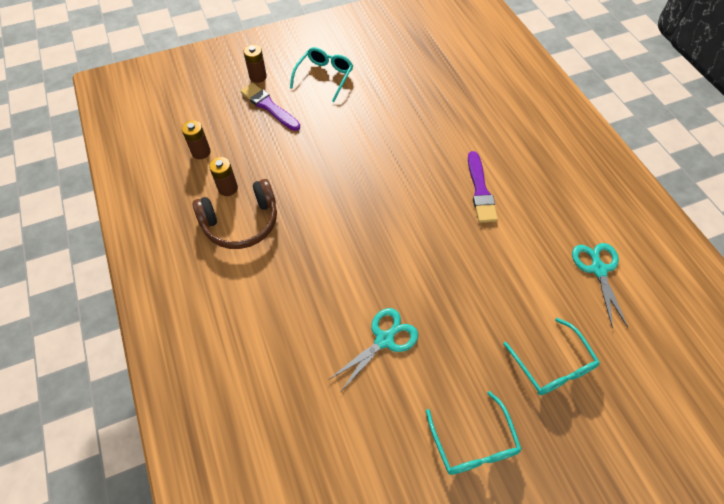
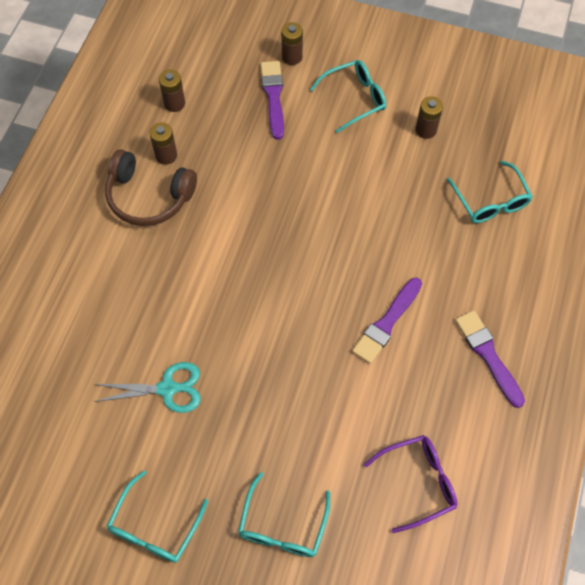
camera: 40 degrees right, 5 degrees up
(386, 68) = (426, 130): none -> brown battery
(465, 83) = (490, 201): none -> turquoise glasses
(555, 167) = (488, 355): none -> purple brush
(598, 269) = (418, 482): turquoise scissors -> purple glasses

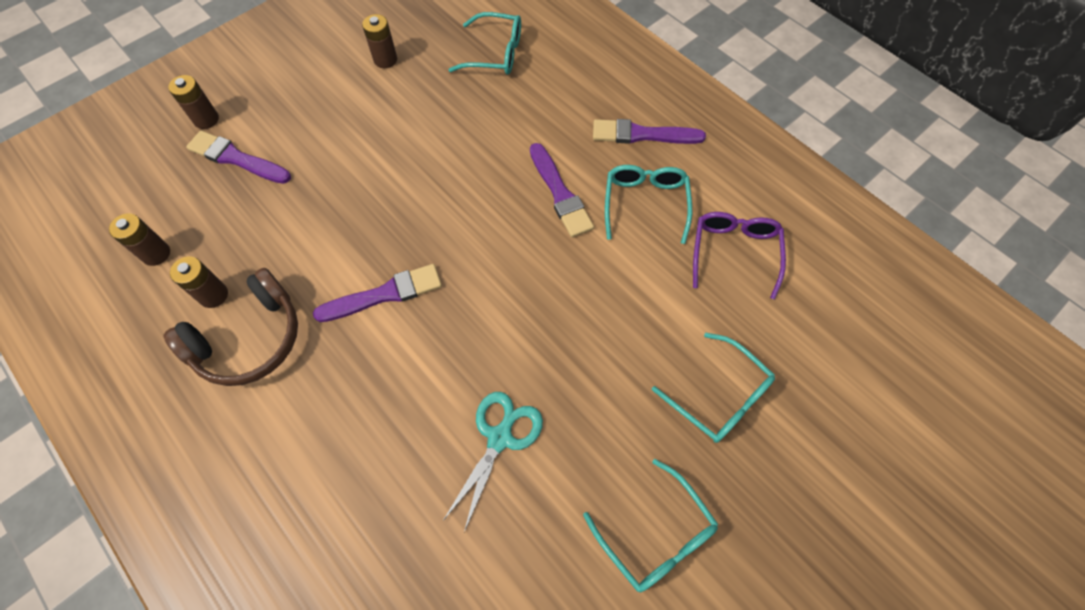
camera: 60 degrees left, 0 degrees up
(228, 255) = (384, 294): none -> purple brush
(354, 99) = (303, 94): turquoise glasses -> turquoise glasses (645, 204)

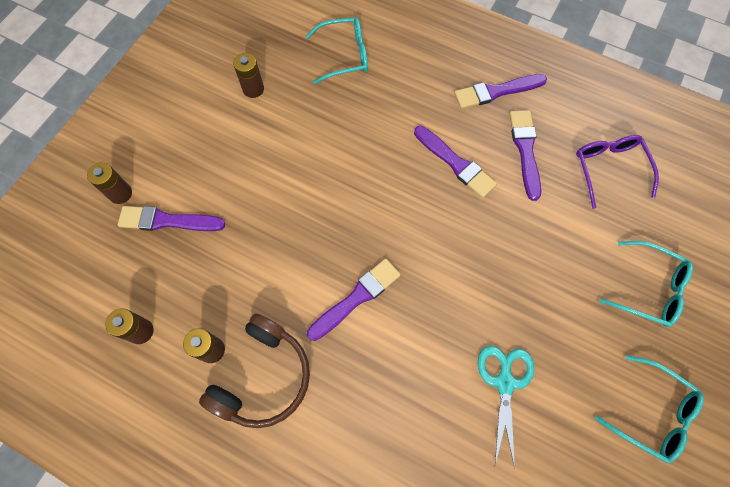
camera: 20 degrees left, 5 degrees up
(645, 204) = (525, 150): turquoise glasses -> purple brush

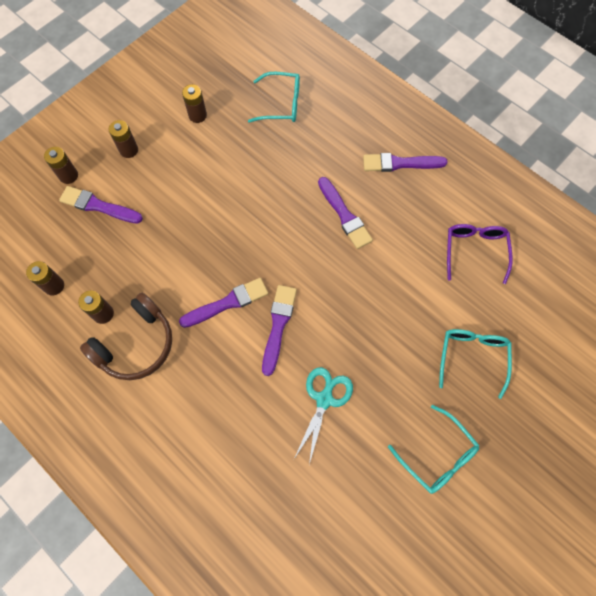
camera: 15 degrees right, 0 degrees up
(184, 147) = (129, 150): none -> brown battery
(525, 150) = (407, 218): purple brush -> purple brush (278, 325)
(649, 288) = (472, 357): turquoise glasses -> turquoise glasses turned 120 degrees counterclockwise

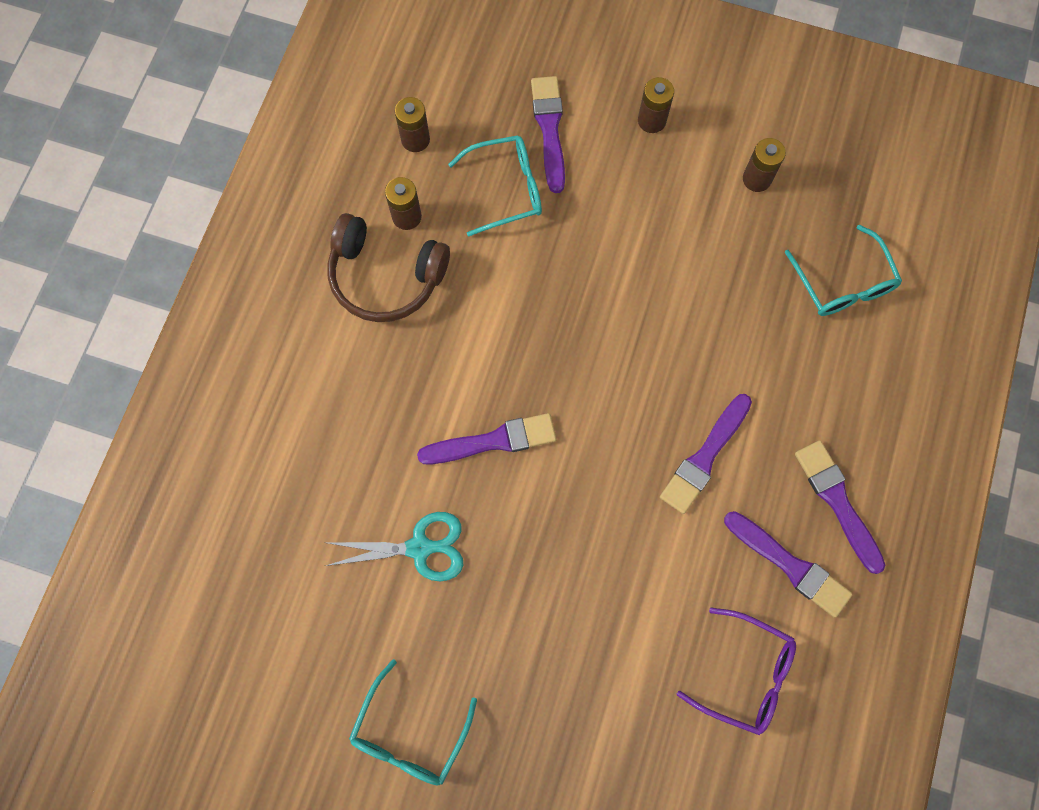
camera: 65 degrees right, 5 degrees up
(68, 176) = (573, 69): brown battery -> none
(227, 303) = (494, 360): purple brush -> purple brush (790, 565)
(472, 357) = (573, 732): turquoise glasses -> turquoise glasses (506, 189)
(474, 251) = (746, 674): purple glasses -> purple glasses turned 45 degrees clockwise

